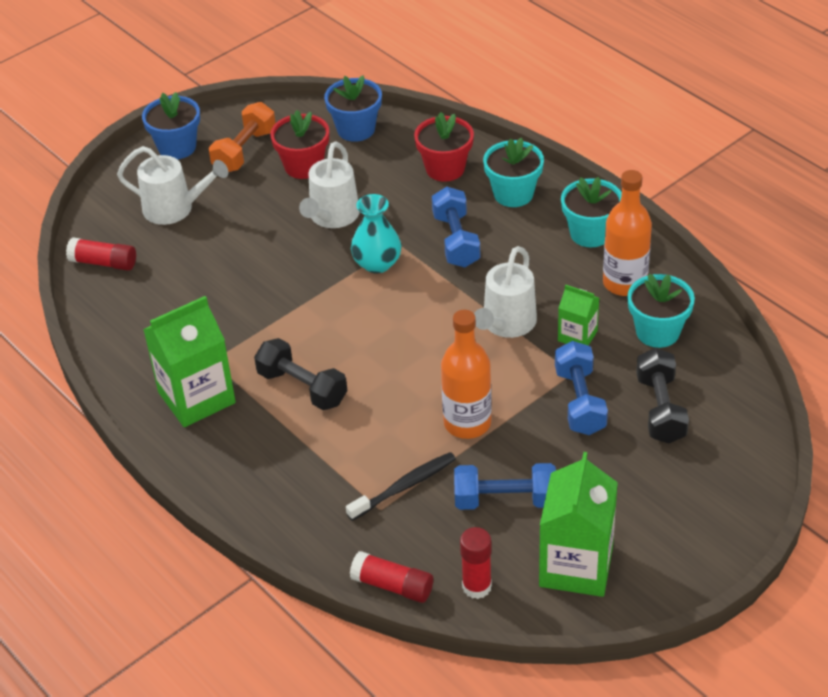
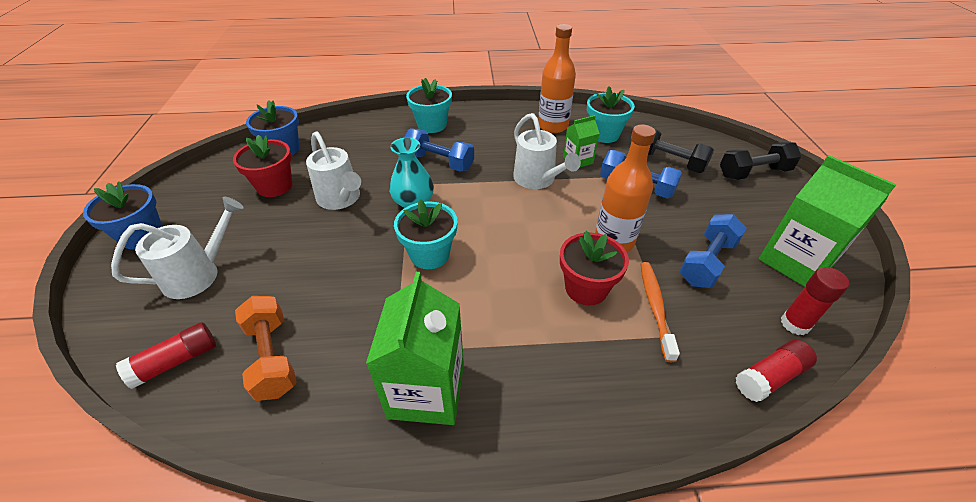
camera: 55 degrees left, 0 degrees up
(245, 151) = (211, 204): orange dumbbell -> orange dumbbell (272, 357)
(302, 387) = (491, 309): black dumbbell -> black dumbbell (753, 173)
(404, 486) = (655, 307): black toothbrush -> orange toothbrush
(445, 169) = (374, 136): red flower pot -> red flower pot (586, 288)
(590, 233) = (499, 118): turquoise flower pot -> turquoise flower pot (430, 254)

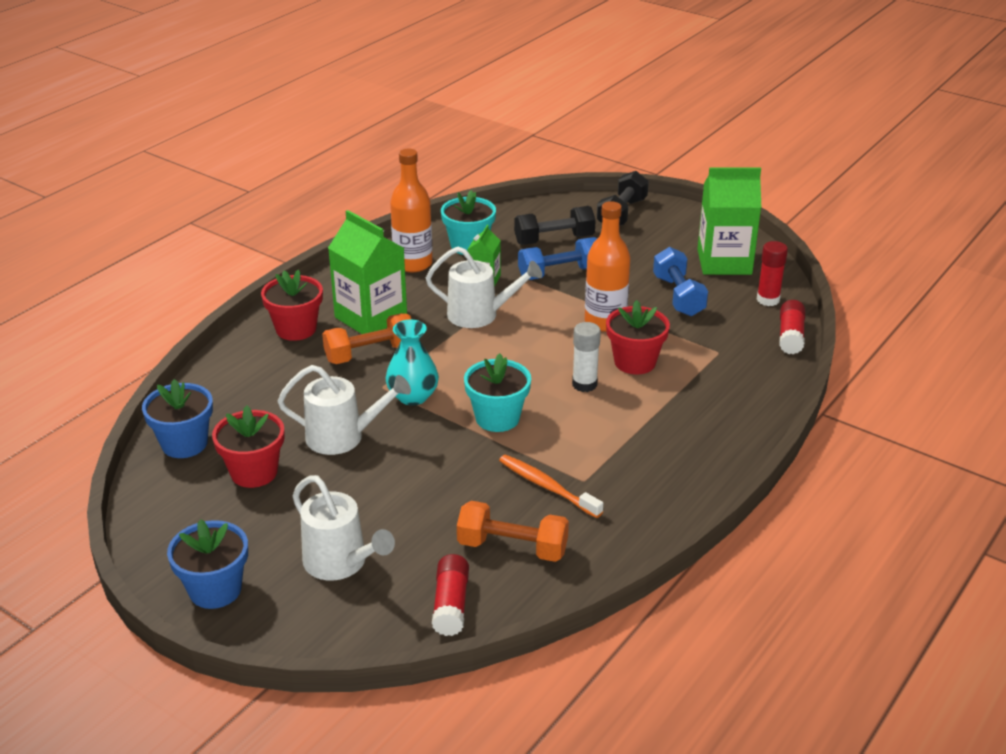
camera: 50 degrees left, 10 degrees down
(199, 274) = (341, 563): white watering can -> white watering can turned 135 degrees clockwise
(426, 390) = (638, 481): green carton -> green carton (371, 317)
(432, 125) = (296, 329): turquoise flower pot -> red flower pot
(439, 162) = (370, 354): blue dumbbell -> orange dumbbell
(522, 276) = (584, 384): none -> white glue stick
(655, 307) = (689, 343): orange toothbrush -> orange toothbrush (547, 487)

